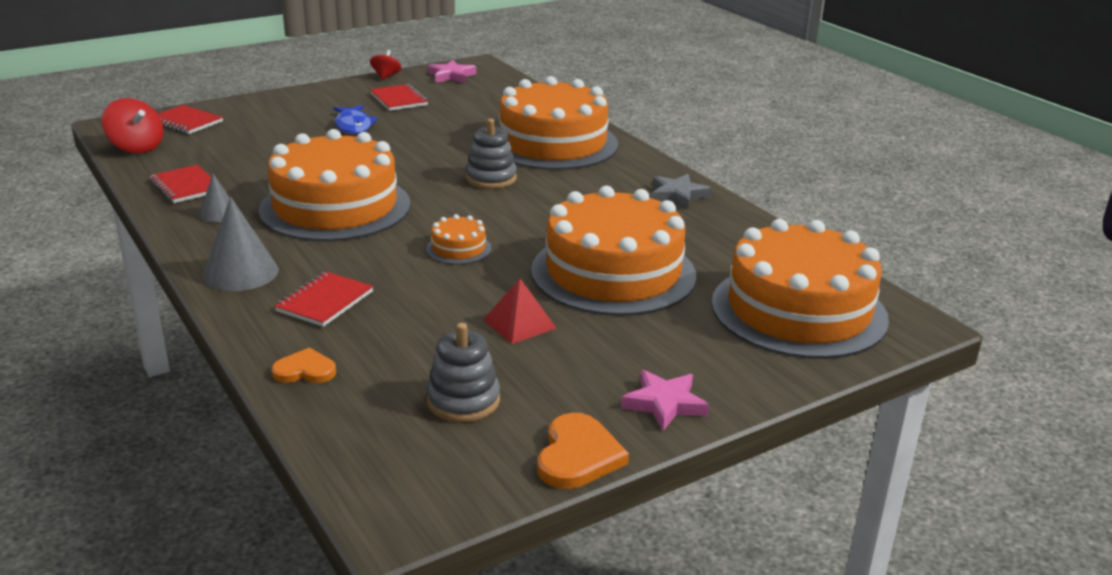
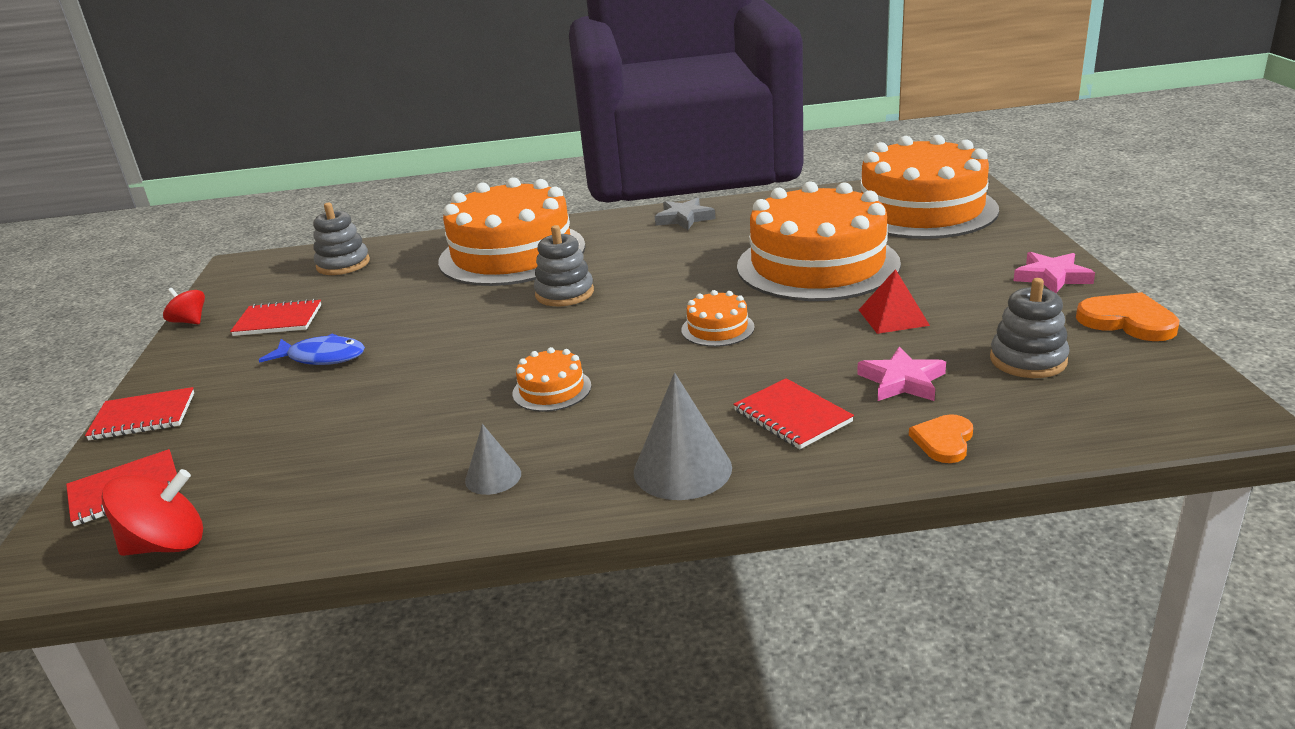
camera: 60 degrees left, 0 degrees up
(186, 186) = (373, 501): red notebook -> red notebook (143, 417)
(335, 207) = (552, 390): orange cake -> orange cake, size x0.41
(451, 76) = (251, 282): pink star -> pink star (902, 381)
(497, 94) = (343, 264): none -> grey stacking toy

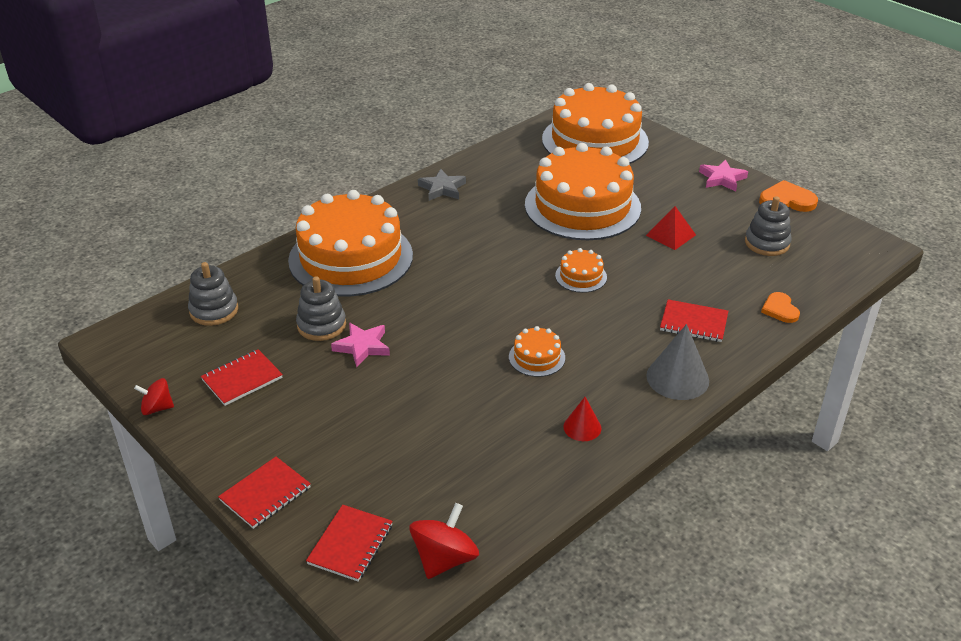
camera: 40 degrees left, 10 degrees up
(322, 357) = (334, 395): blue fish -> none
(493, 477) = (582, 427): grey cone -> red cone
(564, 293) = (442, 281): grey stacking toy -> grey stacking toy (321, 325)
(902, 381) = (722, 279): pink star -> pink star (362, 347)

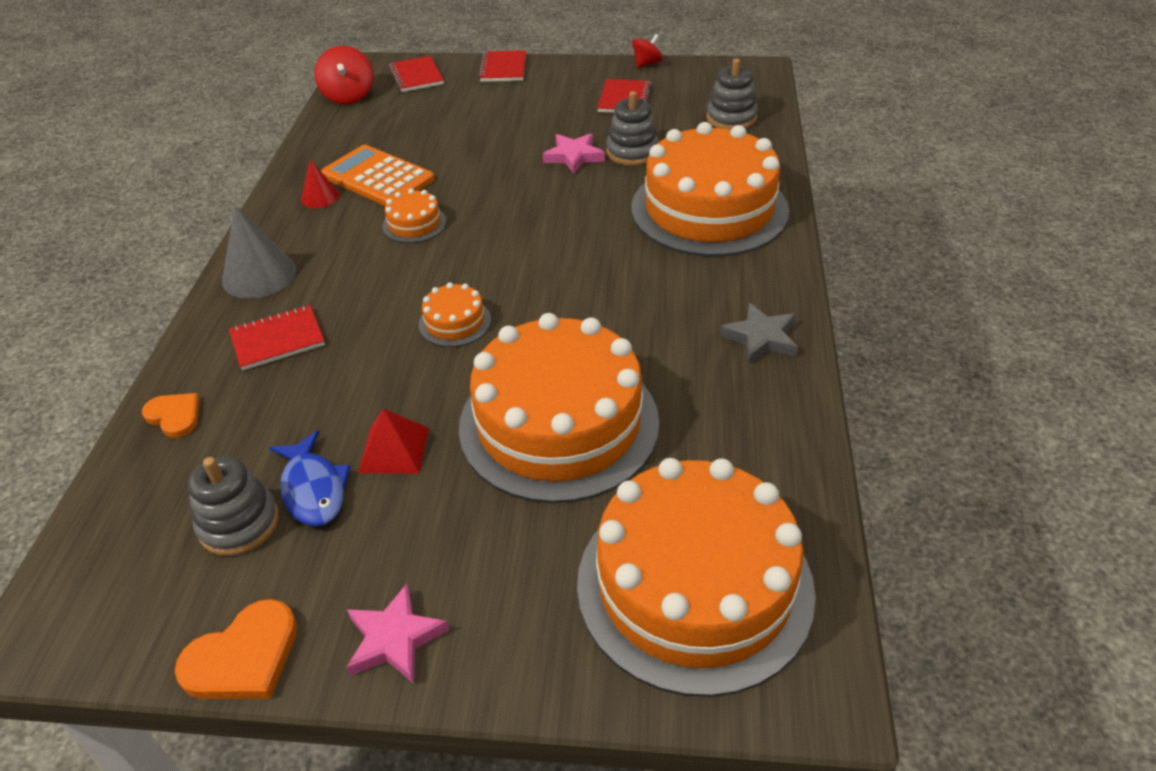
camera: 140 degrees right, 5 degrees up
(521, 419) = (378, 177): none -> orange calculator
(722, 239) = (313, 489): none -> blue fish

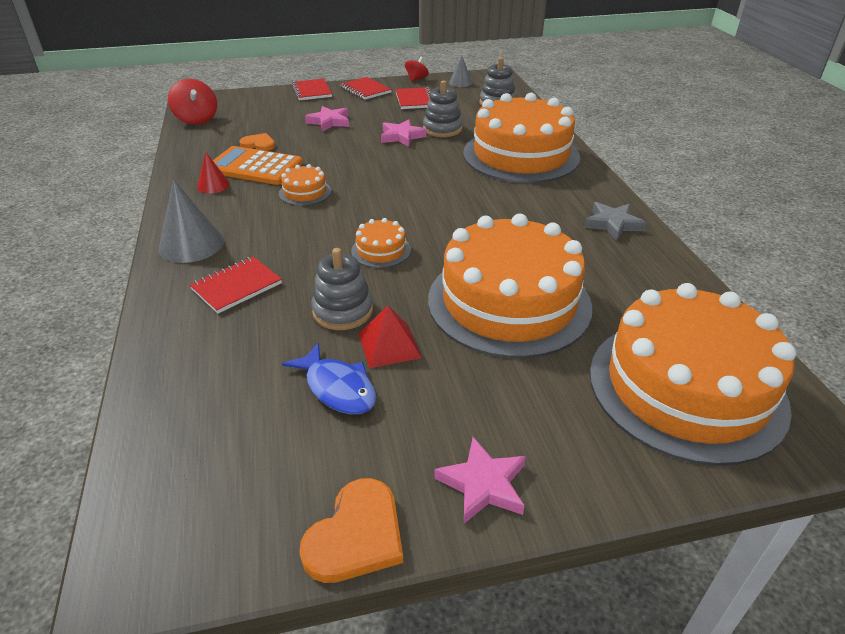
camera: 20 degrees left, 5 degrees down
(174, 416) = (172, 359): orange heart -> orange heart (259, 144)
(239, 523) = (285, 429): grey stacking toy -> grey stacking toy (343, 311)
(416, 76) = (245, 102): red notebook -> red notebook (365, 90)
(499, 121) = (329, 122): none -> pink star
(702, 76) = (460, 82): none -> grey cone

